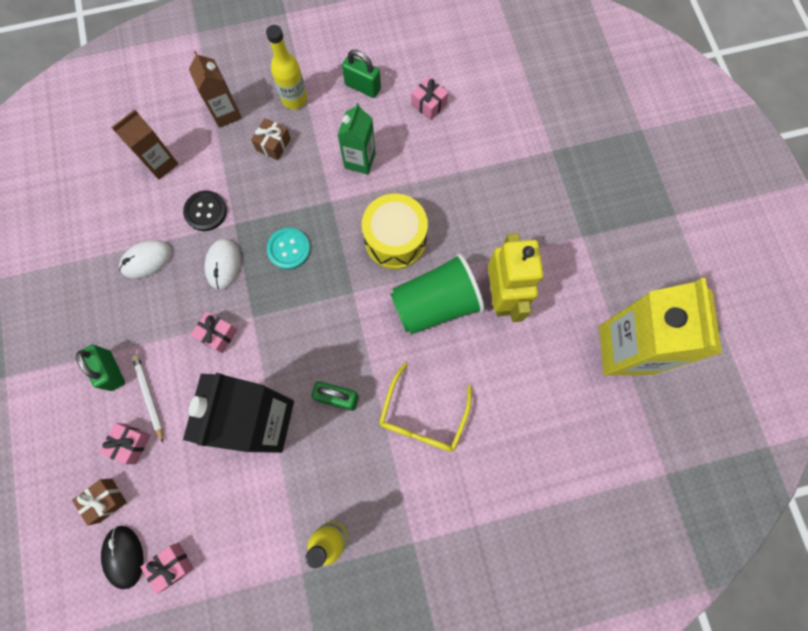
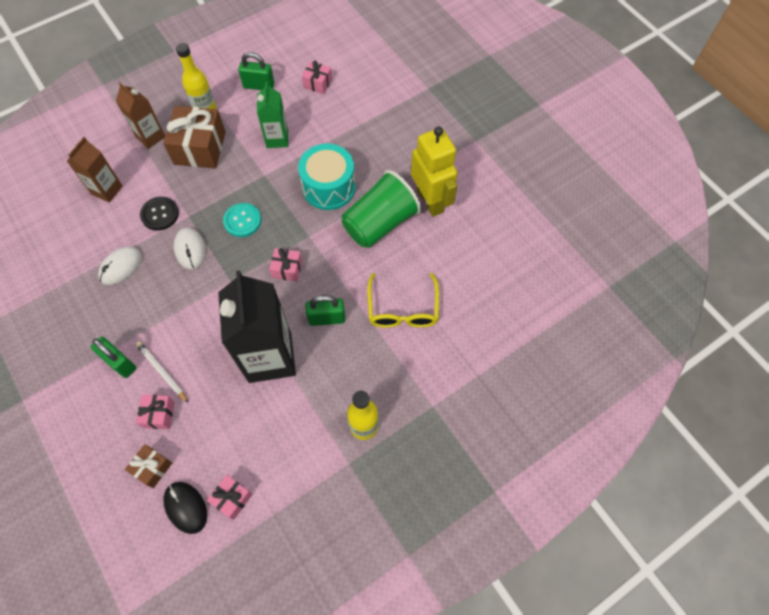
camera: 20 degrees left, 10 degrees down
(217, 334) = (205, 304): pink gift -> pink gift (287, 269)
(273, 144) = (200, 148): brown gift -> brown gift, size x1.95
(395, 240) = (329, 187): yellow drum -> turquoise drum
(626, 350) = (542, 209): yellow carton -> none

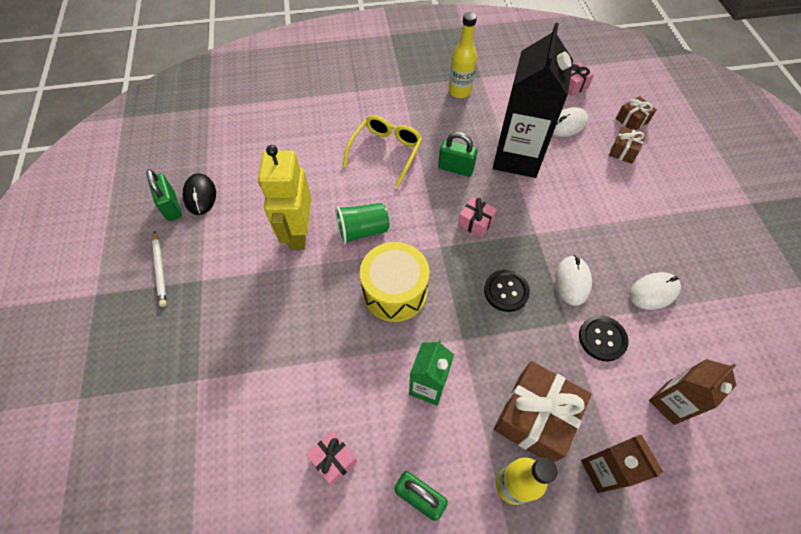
camera: 155 degrees left, 5 degrees down
(120, 362) = (657, 200): green padlock -> green padlock (171, 207)
(159, 414) = (623, 151): pink gift -> brown gift
(162, 371) = (617, 180): white pencil -> white pencil (160, 270)
(186, 507) = (608, 91): black mouse -> black mouse (200, 195)
(226, 428) = (567, 124): none -> white mouse
(242, 221) = (506, 291): turquoise button -> black button
(329, 187) = (395, 292): turquoise drum -> yellow drum
(380, 223) = (362, 230): green cup -> green cup, size x0.64

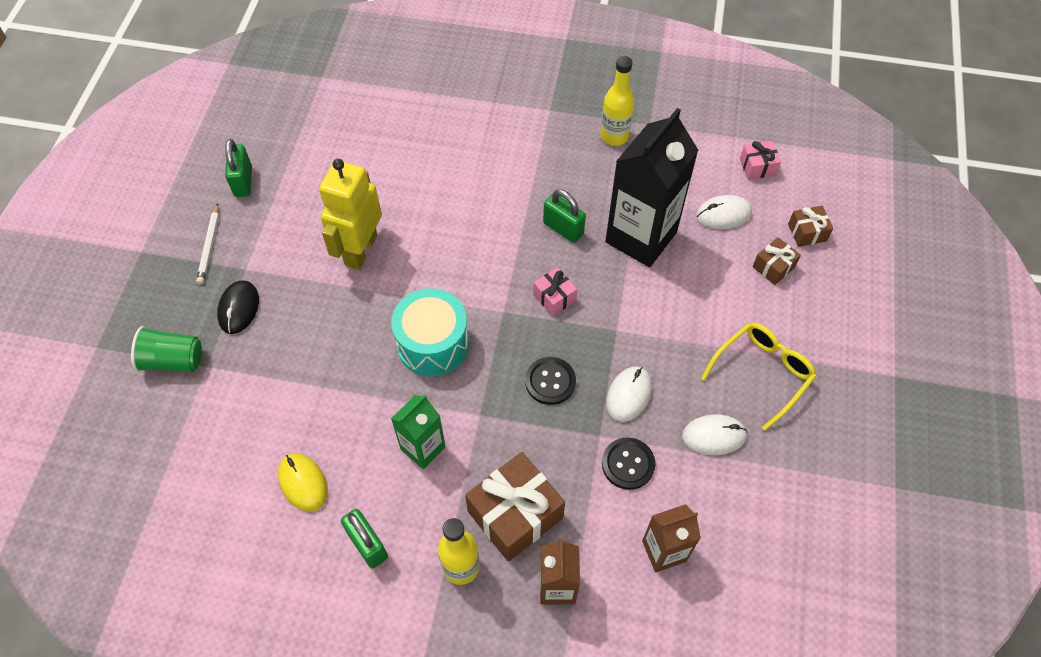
camera: 20 degrees right, 0 degrees up
(200, 195) = (276, 178): black mouse -> black mouse (239, 308)
(333, 459) = (303, 483): pink gift -> yellow mouse
(362, 230) = (428, 268): green cup -> green cup (173, 360)
(386, 151) = (494, 186): yellow glasses -> yellow glasses (762, 373)
(395, 292) = (433, 344): yellow drum -> turquoise drum

